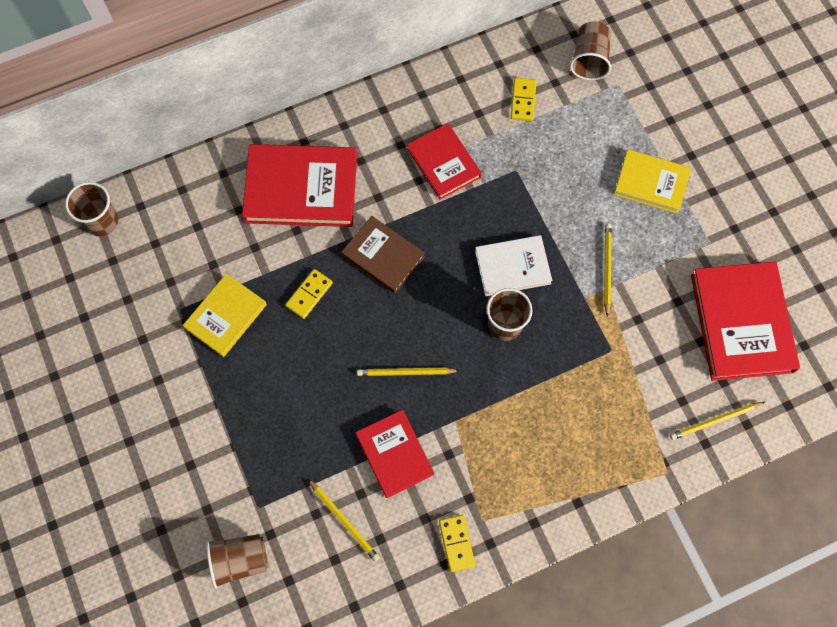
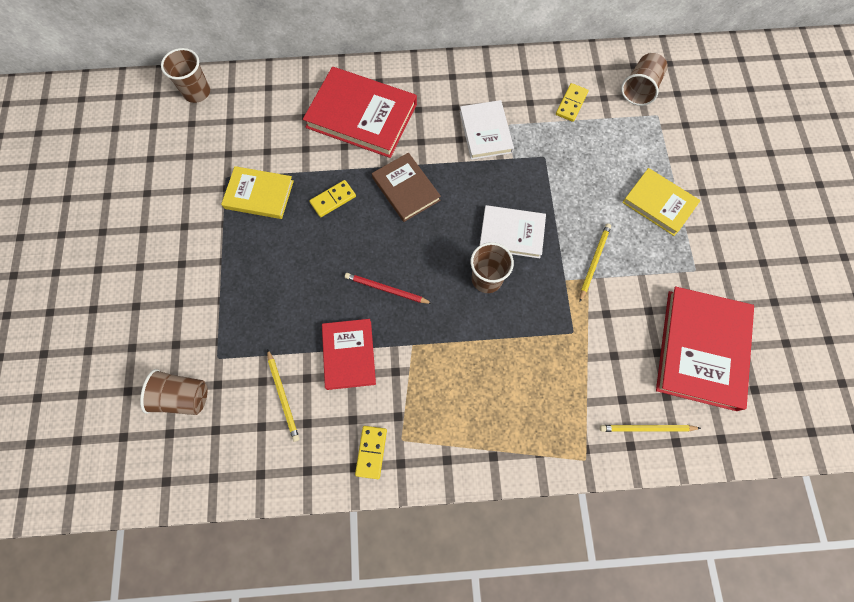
camera: 20 degrees right, 0 degrees up
(226, 316) = (259, 194): yellow book -> yellow book turned 45 degrees clockwise
(405, 372) = (386, 289): yellow pencil -> red pencil
(443, 163) = (485, 132): red book -> white book

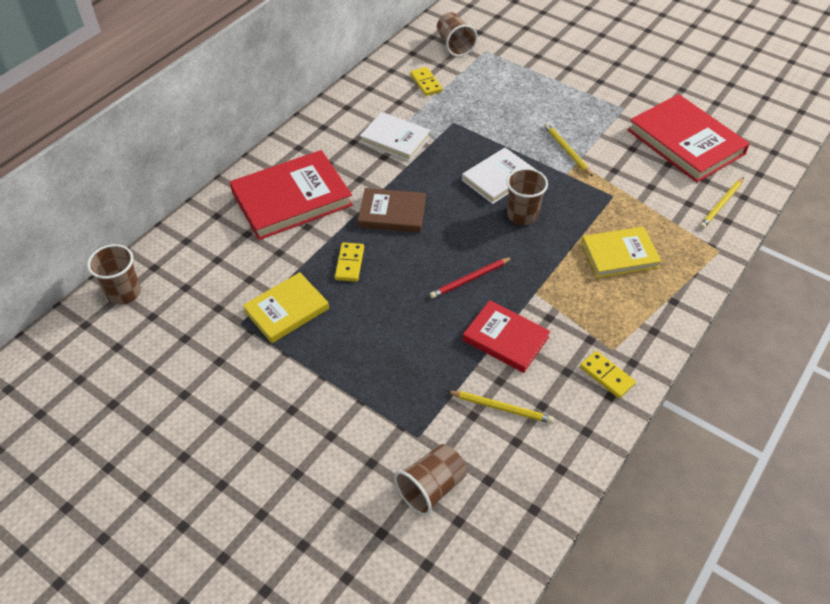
camera: 50 degrees left, 20 degrees down
(659, 203) = (555, 93): yellow book -> yellow book (619, 255)

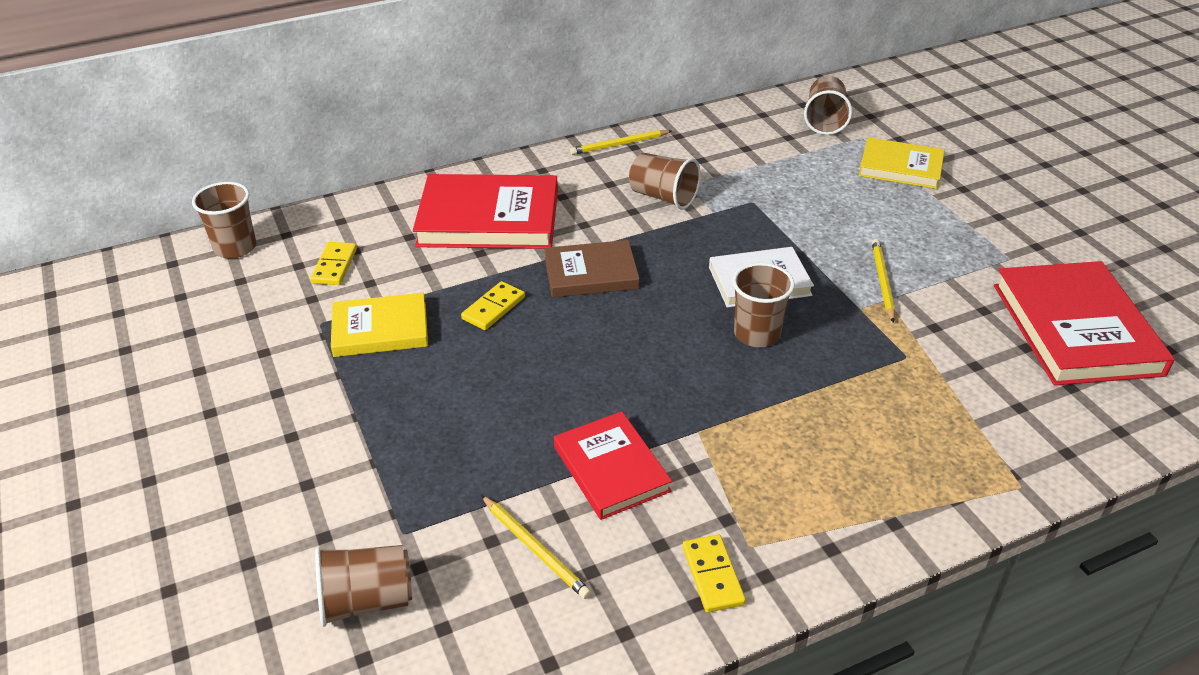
camera: 30 degrees right, 10 degrees down
(392, 213) = (591, 273): brown book -> brown book turned 45 degrees counterclockwise
(395, 139) = (663, 197): white book -> brown cup
(426, 83) = (753, 150): yellow domino -> yellow domino (334, 266)
(470, 279) = (624, 381): red pencil -> none
(619, 255) = (857, 432): yellow book -> yellow book (900, 167)
(721, 205) = (1073, 428): yellow pencil -> yellow pencil (619, 145)

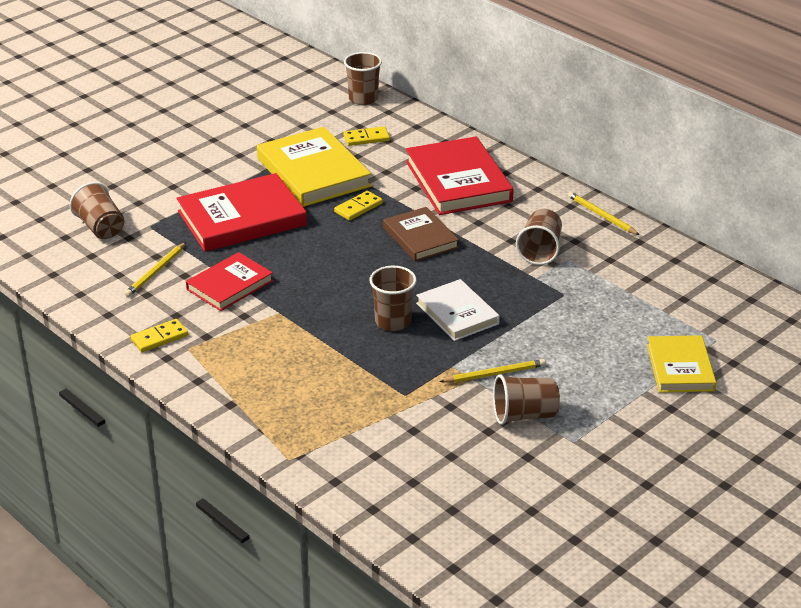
camera: 70 degrees right, 5 degrees down
(380, 329) = (313, 172): yellow book -> yellow book, size x1.63
(493, 308) = (358, 208): yellow domino -> yellow domino turned 60 degrees counterclockwise
(825, 121) = (729, 315): brown cup -> brown cup (524, 415)
(1075, 329) = (491, 483): red book -> red book (242, 218)

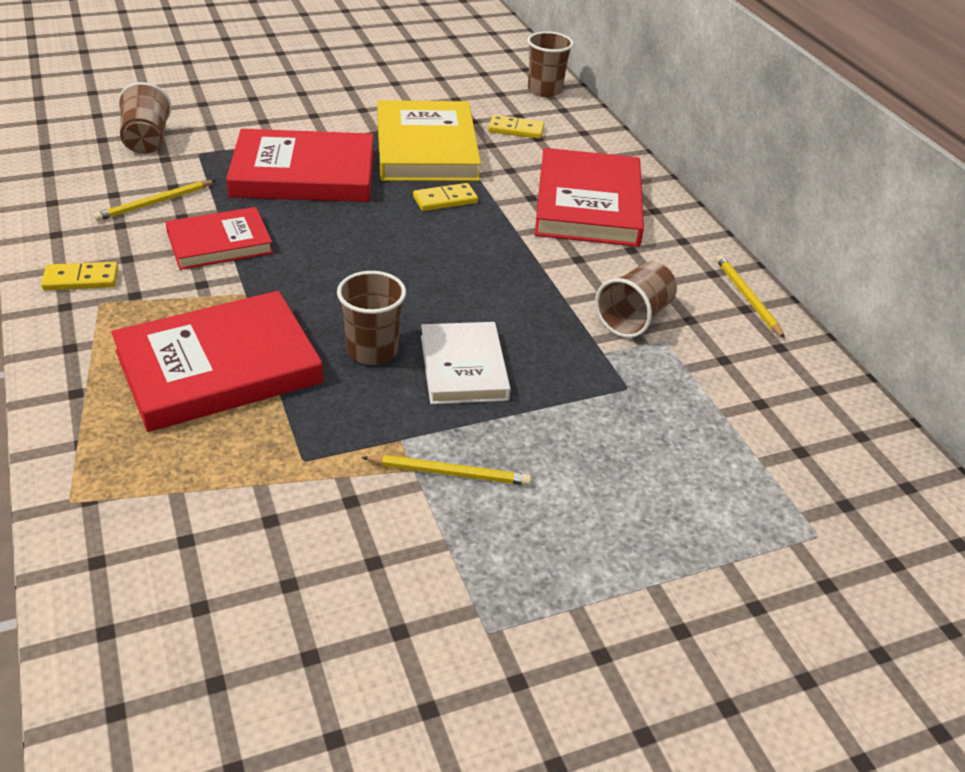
camera: 20 degrees right, 5 degrees up
(305, 361) = (219, 367): none -> red book
(420, 238) = (491, 256): brown book -> none
(524, 415) = (444, 556): brown cup -> none
(680, 368) = (735, 563): yellow book -> none

